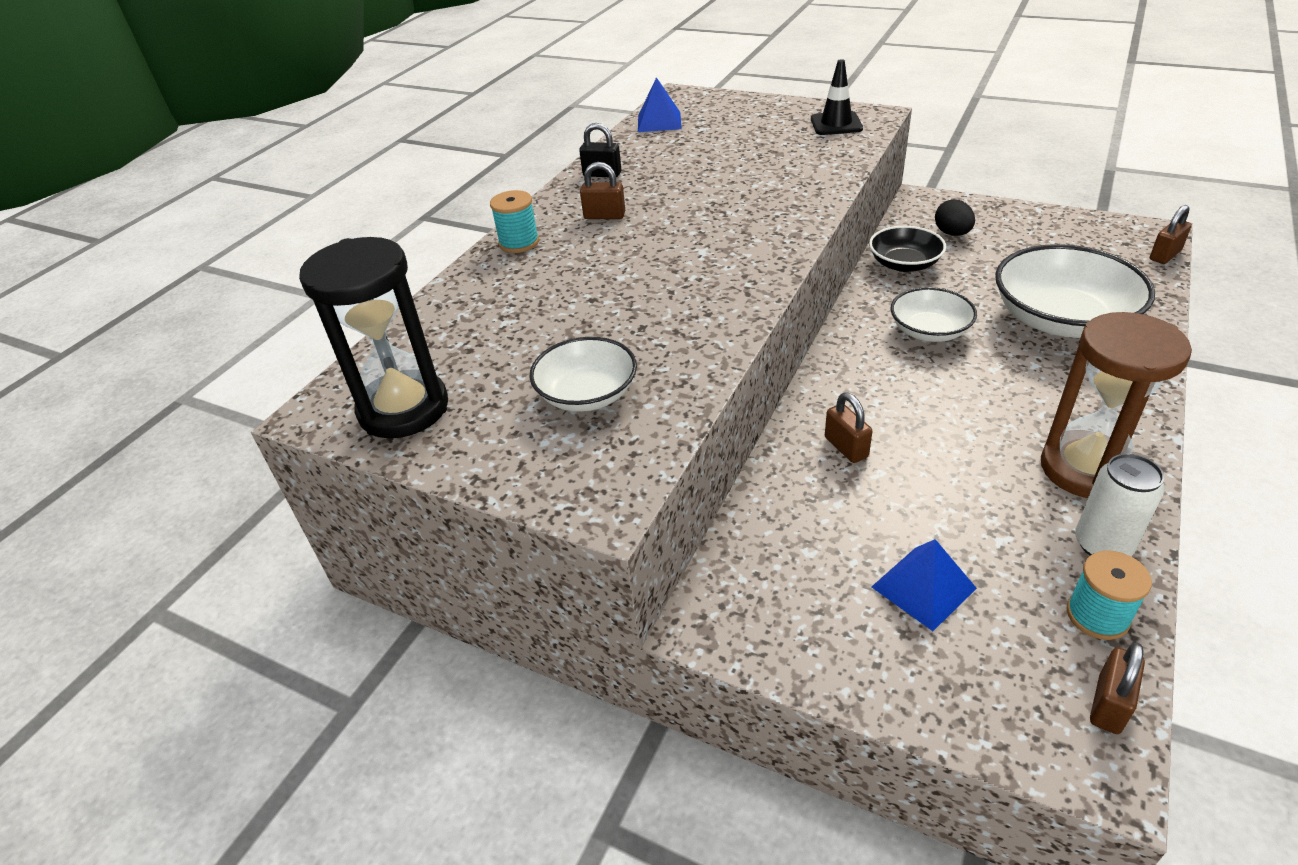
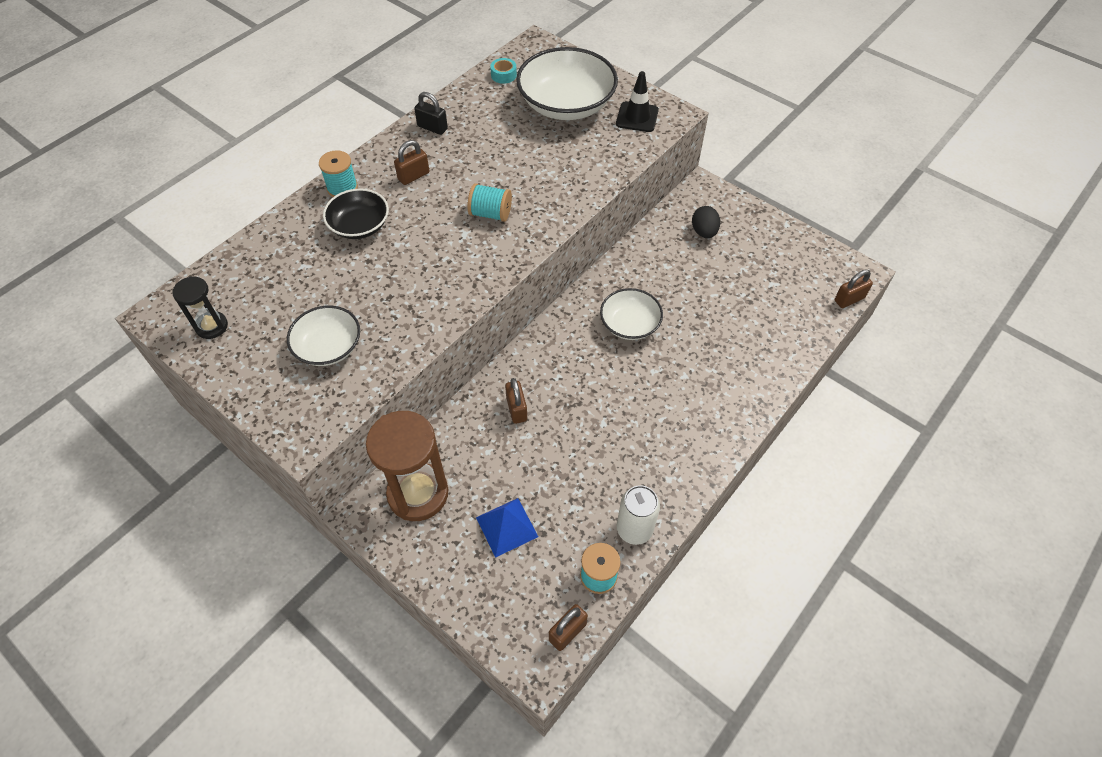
camera: 10 degrees right, 15 degrees up
(404, 409) = (212, 326): black hourglass -> black hourglass, size x0.52
(604, 216) = (413, 176): brown padlock -> brown padlock turned 60 degrees counterclockwise
(659, 122) = (503, 75): blue pyramid -> turquoise tape
(722, 228) = (490, 214): none -> turquoise spool
(904, 264) = (649, 254): black bowl -> black bowl (359, 225)
(1061, 319) = (730, 340): white bowl -> white bowl (566, 104)
(1085, 469) = (661, 471): brown hourglass -> brown hourglass (418, 493)

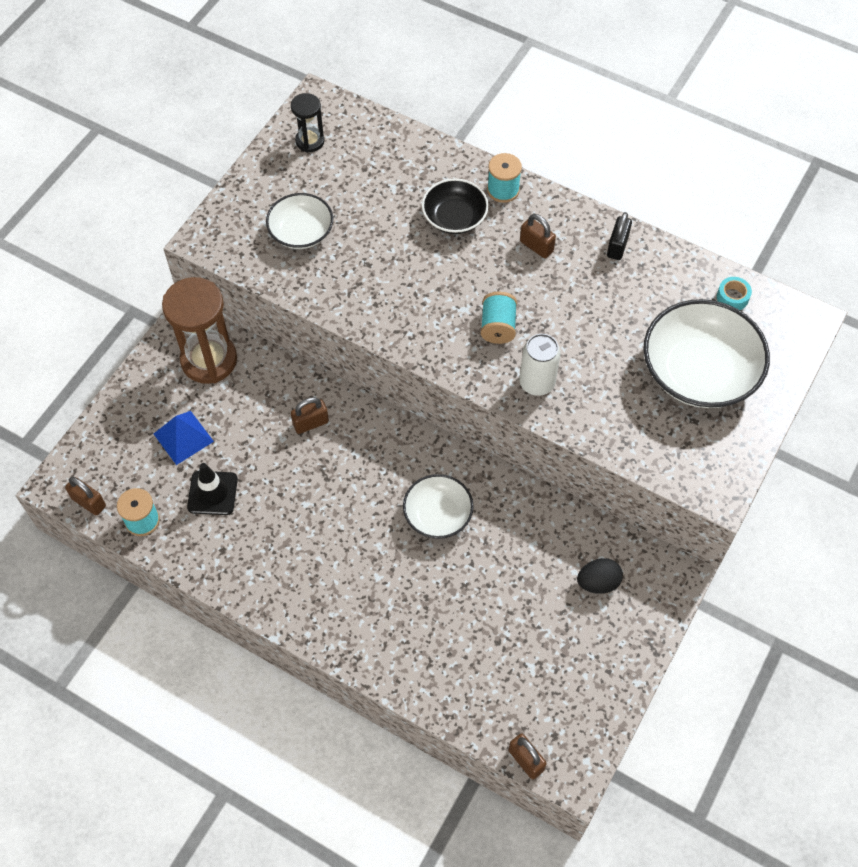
camera: 80 degrees right, 5 degrees up
(634, 529) = (191, 546): white can -> white can (537, 383)
(637, 117) = (699, 451): black traffic cone -> black traffic cone (212, 493)

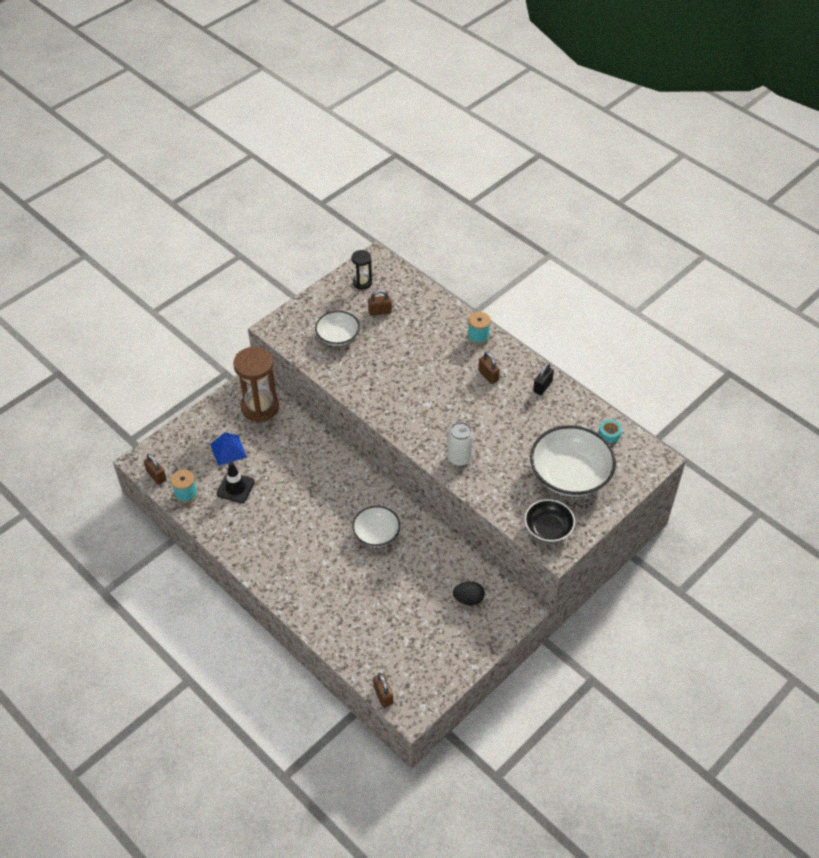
camera: 15 degrees right, 10 degrees down
(311, 423) = (312, 459): brown padlock -> brown padlock (380, 312)
(454, 217) = (440, 347): black bowl -> black bowl (548, 528)
(498, 327) = (445, 419): turquoise spool -> none

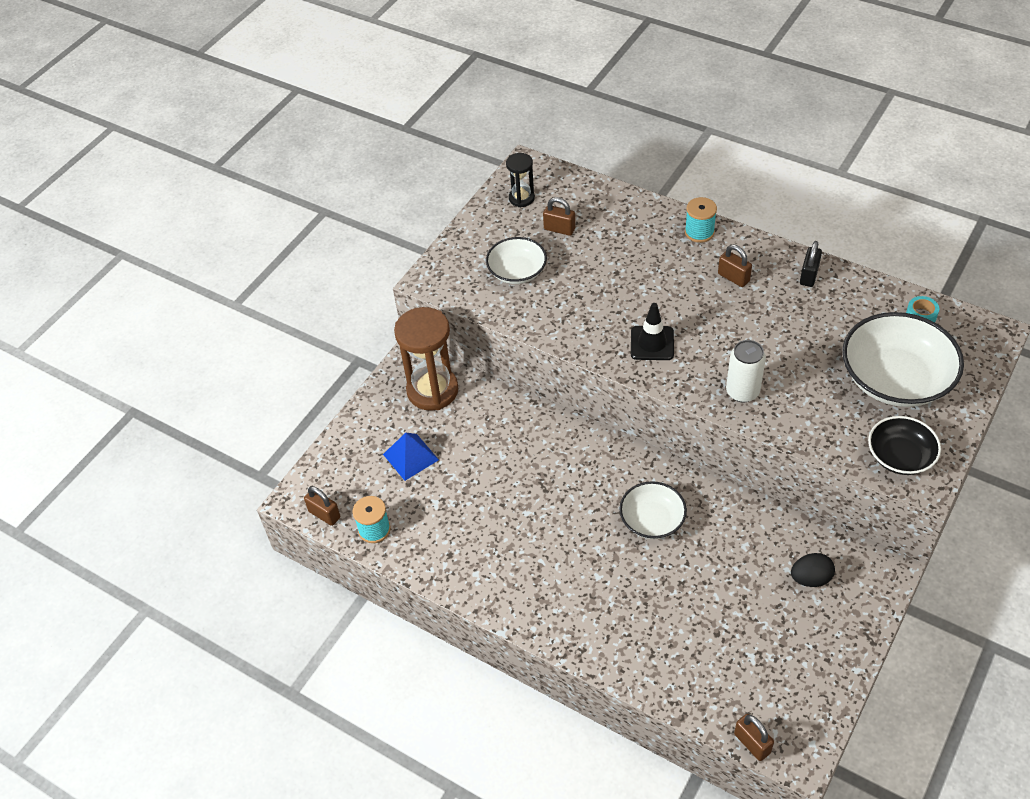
camera: 10 degrees left, 0 degrees up
(235, 488) = (439, 504): black traffic cone -> black traffic cone (652, 343)
(380, 312) = (559, 229): brown padlock -> brown padlock turned 45 degrees clockwise

